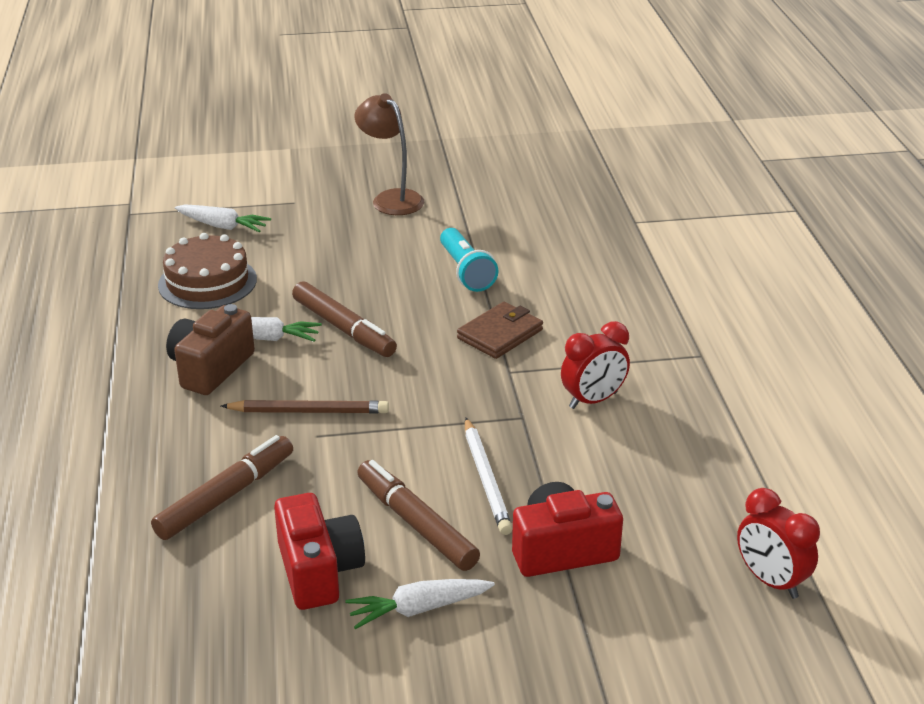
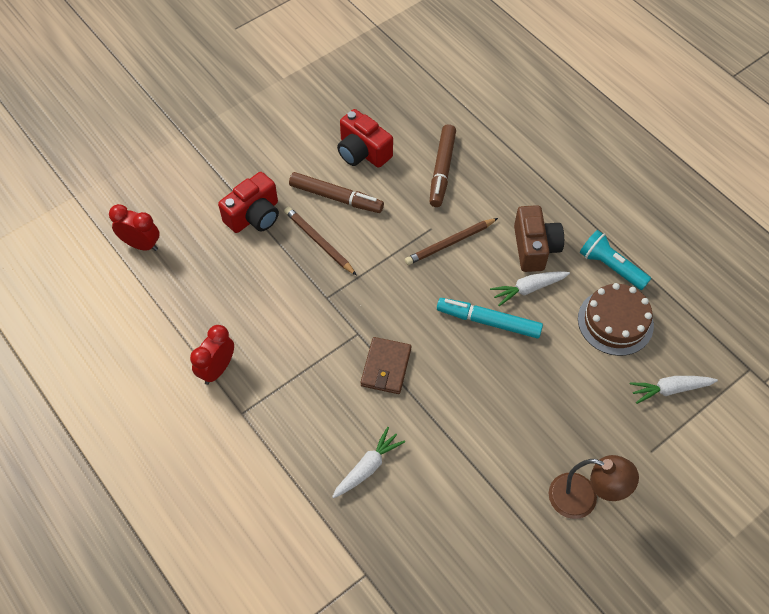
camera: 150 degrees right, 25 degrees up
(343, 329) = (488, 321): brown marker -> turquoise marker
(418, 609) = (303, 154): white carrot -> white carrot (368, 467)
(466, 272) = (454, 427): turquoise flashlight -> turquoise flashlight (610, 267)
(486, 479) = (319, 242): white pencil -> brown pencil
(593, 400) = (292, 332): red clock -> red clock (217, 369)

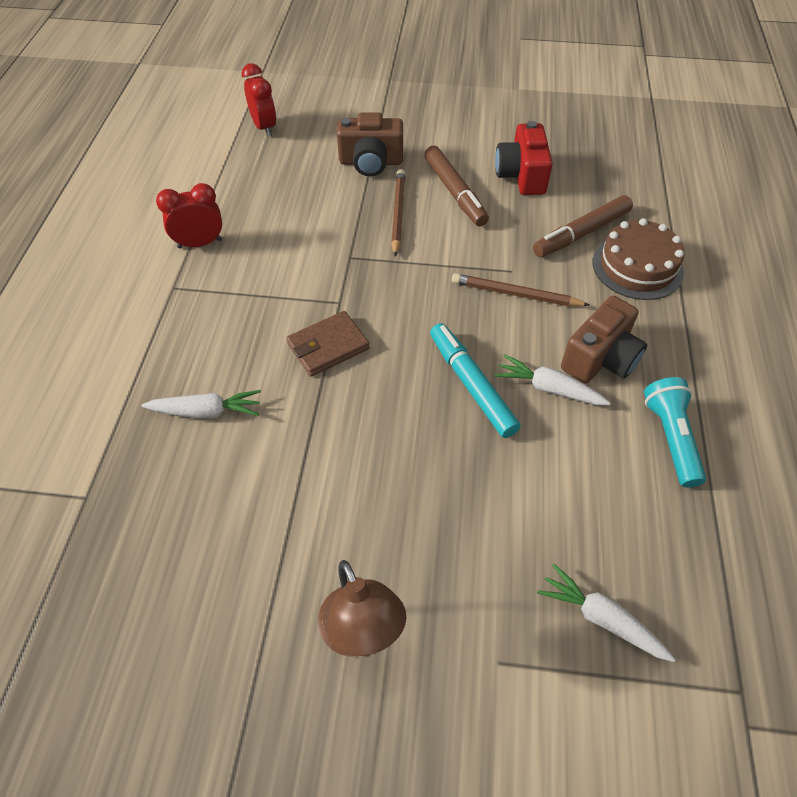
camera: 45 degrees right, 5 degrees down
(254, 216) = (371, 162): red camera -> brown camera
(615, 322) = (613, 494): brown cake -> brown cake (637, 266)

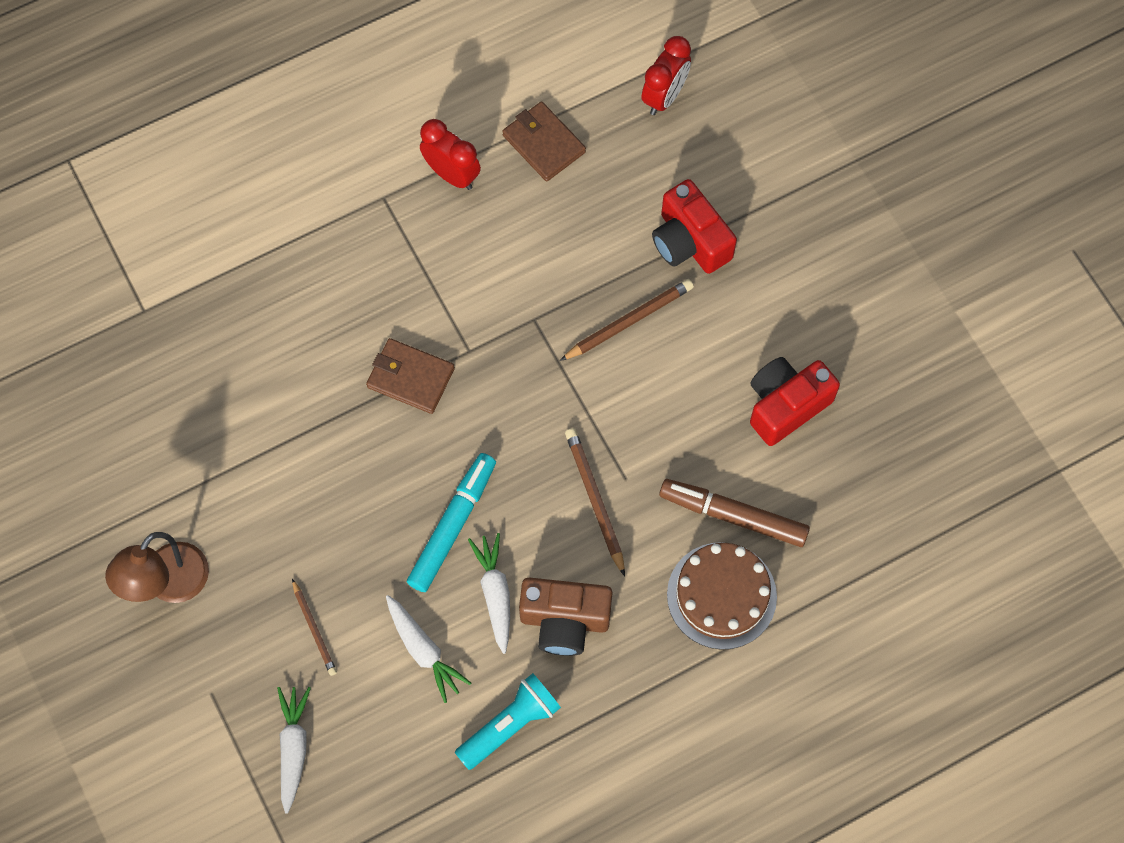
camera: 55 degrees right, 15 degrees up
(206, 412) = (275, 333): white carrot -> white carrot (423, 651)
(232, 190) = (544, 144): none -> brown wallet
(371, 162) = (689, 241): brown camera -> red camera
(454, 192) = (704, 355): brown marker -> none
(493, 533) = (314, 629): none -> brown pencil

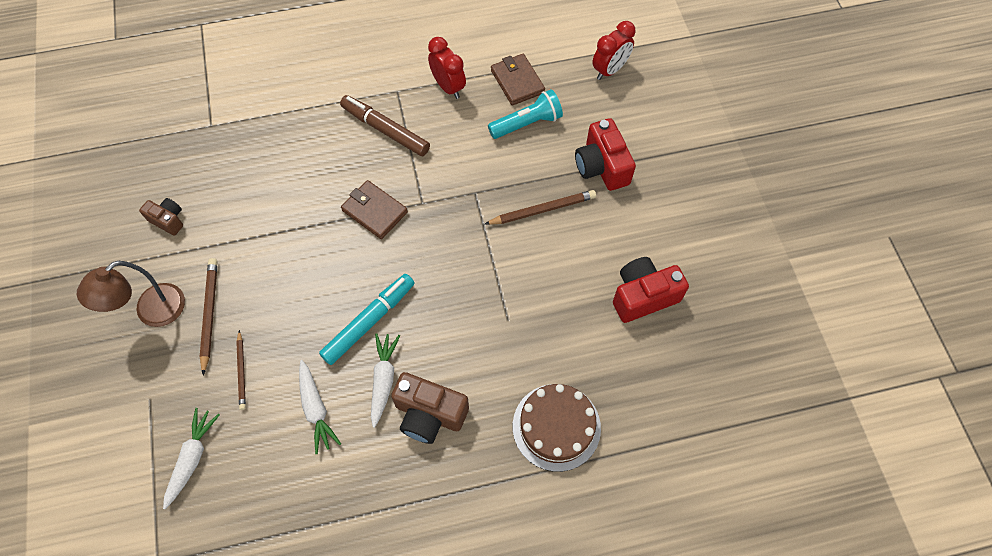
camera: 15 degrees right, 5 degrees down
(140, 458) = (168, 220): none -> brown camera
(510, 724) = (362, 485): turquoise flashlight -> turquoise flashlight (527, 123)
(595, 500) = (480, 329): brown pencil -> brown pencil (209, 314)
(733, 515) = (581, 367): brown marker -> brown marker (385, 130)

